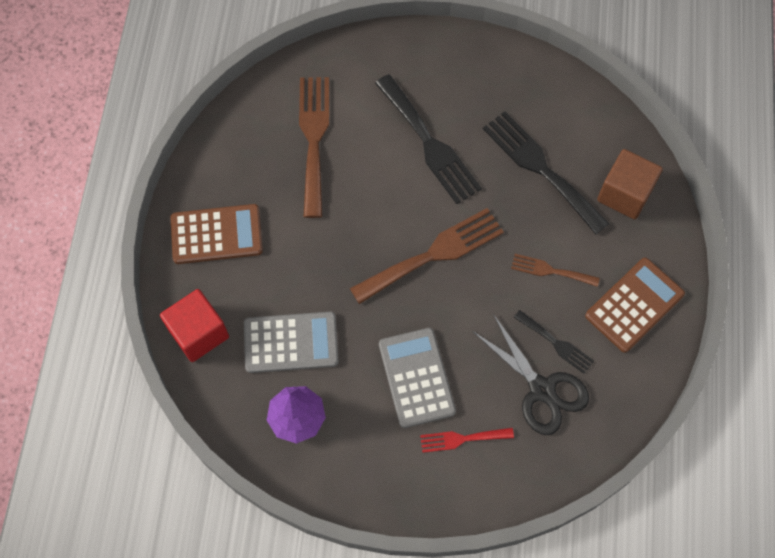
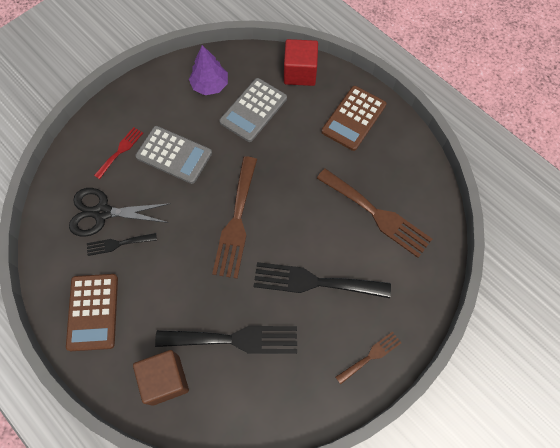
camera: 130 degrees right, 0 degrees up
(550, 270) = (162, 281): brown fork -> brown fork (370, 356)

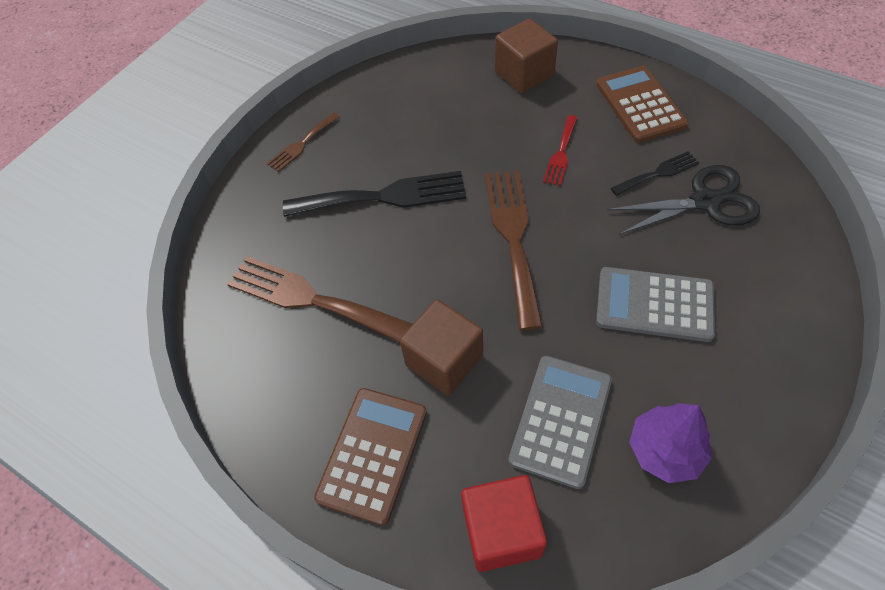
camera: 170 degrees right, 10 degrees down
(120, 151) = (742, 288): red fork -> red fork (561, 153)
(234, 339) = (464, 121): black fork -> none
(304, 155) = (444, 360): none -> brown cube

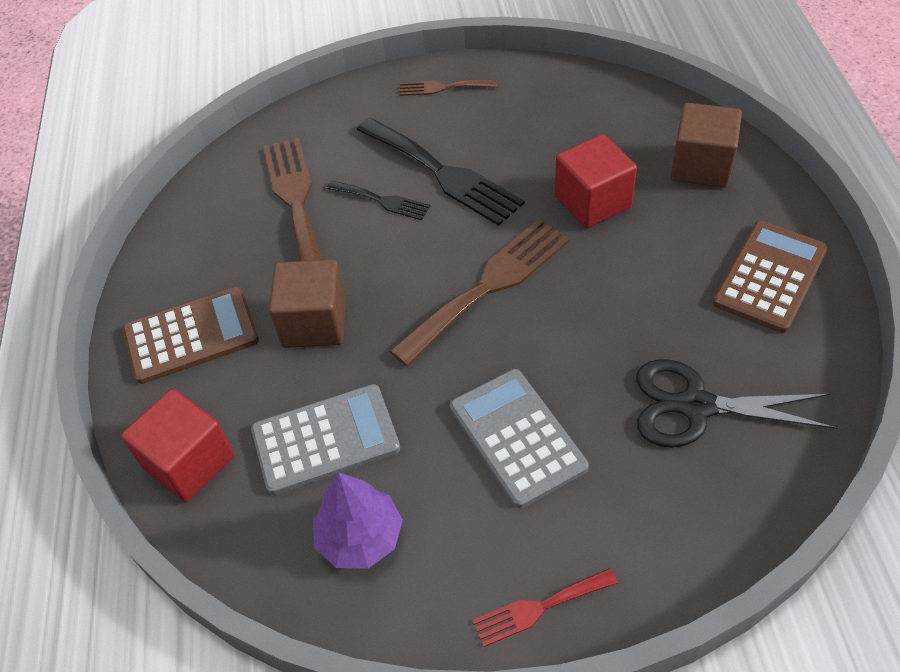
camera: 50 degrees right, 5 degrees down
(497, 140) = (592, 202): none -> red cube
(561, 153) = (629, 256): red fork -> red fork (539, 608)
(658, 173) = (690, 345): black fork -> black fork (382, 201)
(705, 201) = (695, 406): black scissors -> black scissors turned 150 degrees clockwise

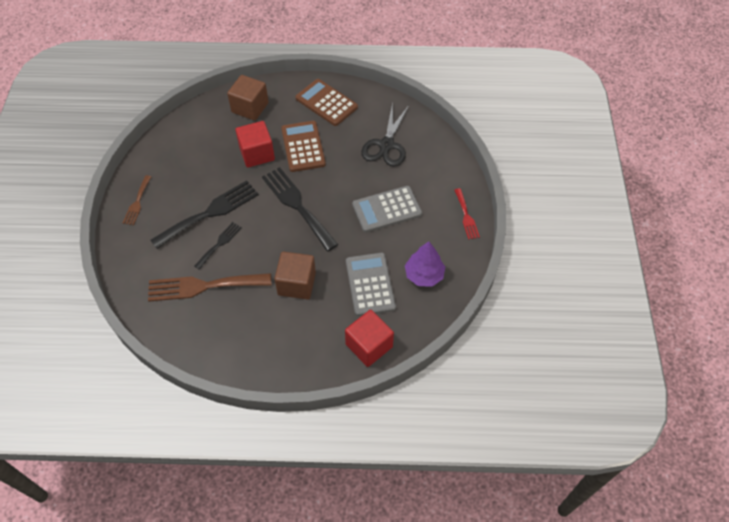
camera: 85 degrees left, 5 degrees up
(191, 335) = (287, 344): brown calculator -> brown calculator (303, 146)
(488, 286) = (297, 205): brown fork -> black fork

